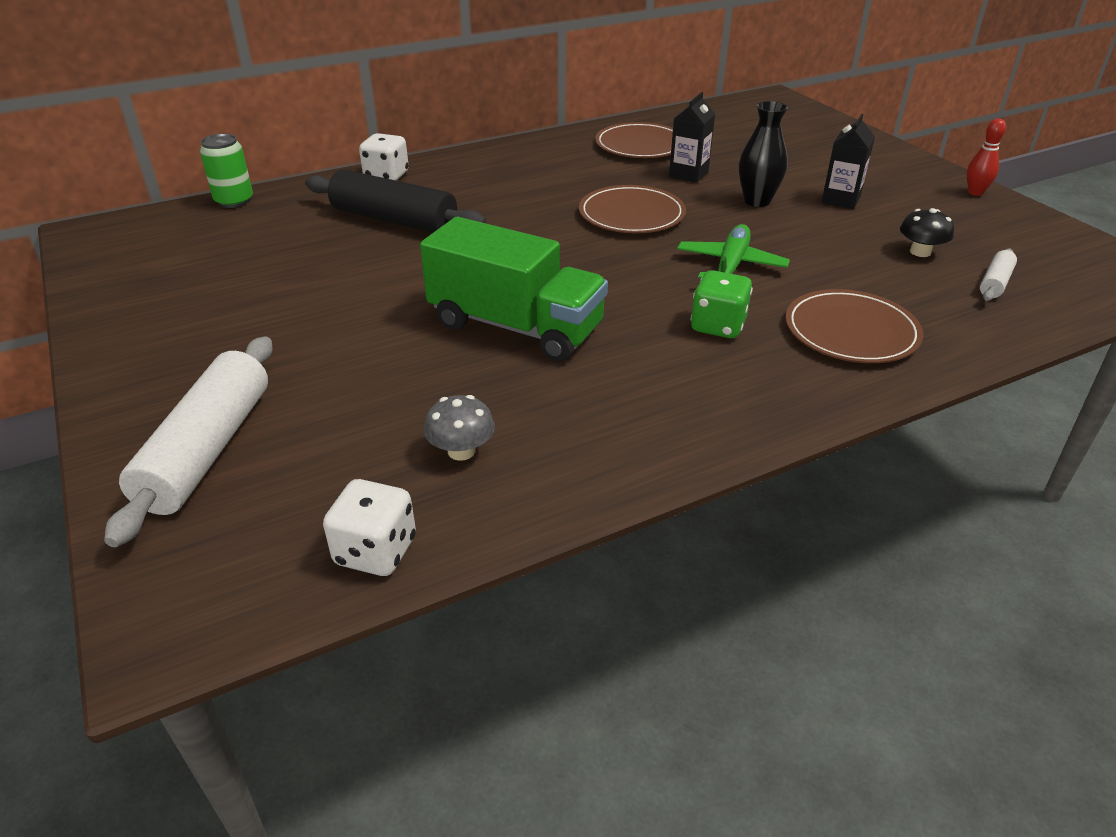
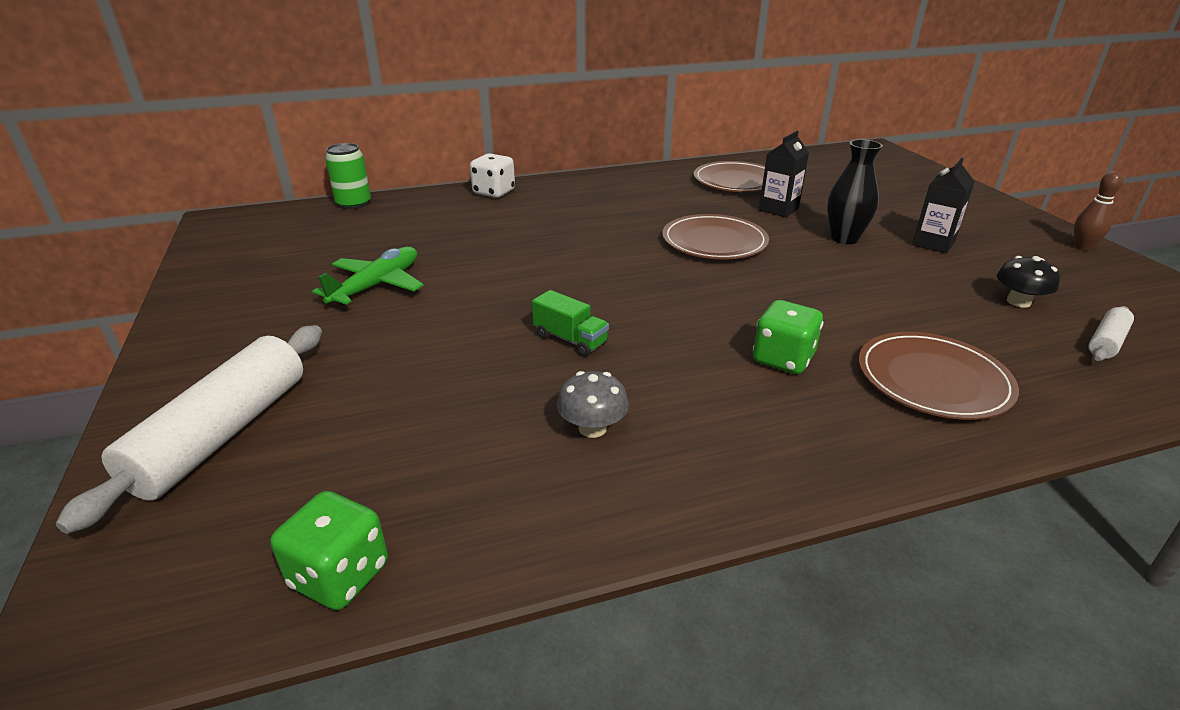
camera: 10 degrees right, 5 degrees down
(375, 551) = (340, 576): white dice -> green dice
(394, 220) = (487, 230): black rolling pin -> none
(461, 451) = (473, 467): grey mushroom -> grey mushroom (592, 428)
(516, 327) = (570, 339): green truck -> green truck, size x0.43
(730, 266) = (807, 299): green plane -> green plane (376, 286)
(975, 192) = (1082, 247): red bowling pin -> brown bowling pin

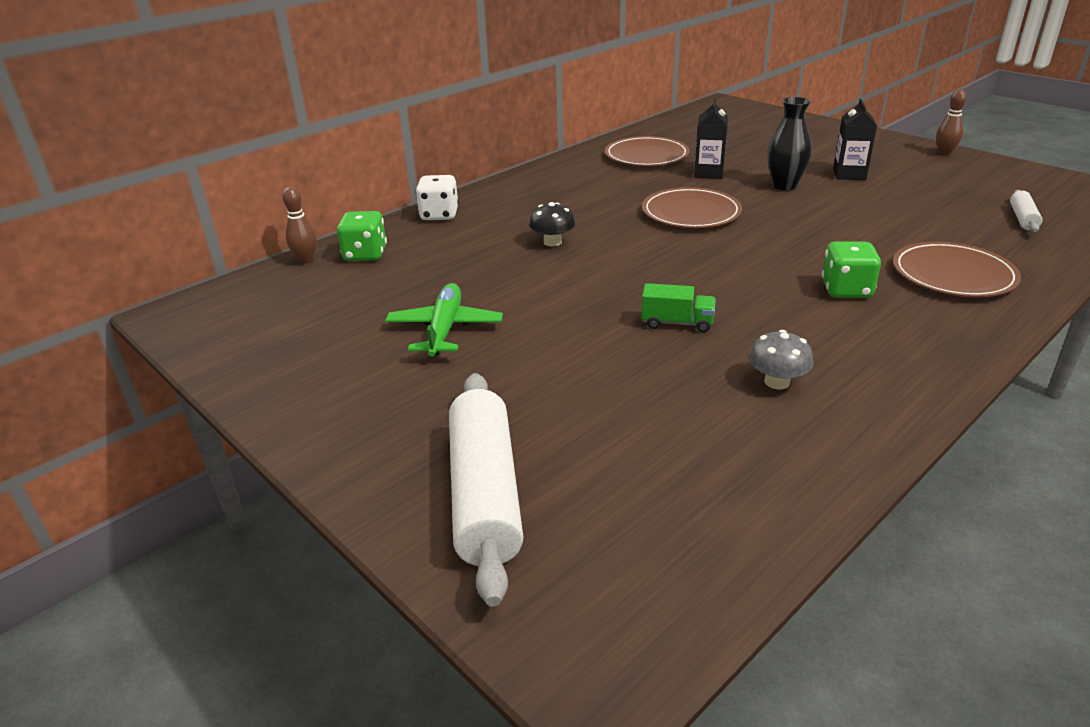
camera: 25 degrees left, 0 degrees up
(340, 576) = (731, 547): green dice -> green dice (365, 254)
(353, 204) = (306, 260): green can -> brown bowling pin
(1018, 302) = (946, 204): black mushroom -> black mushroom (552, 242)

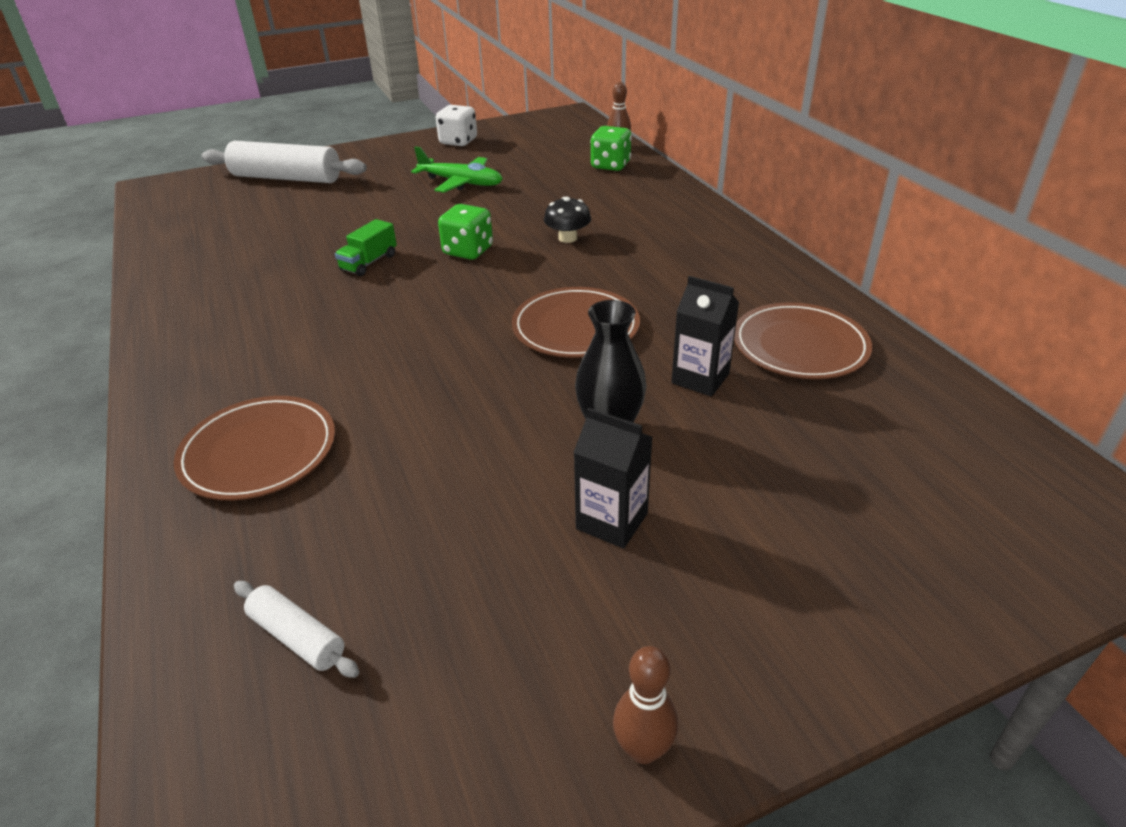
camera: 110 degrees right, 5 degrees up
(439, 215) = (674, 197): white dice -> white dice (458, 142)
(777, 382) = (251, 280): grey mushroom -> none
(846, 290) = (317, 362): green dice -> green dice (468, 251)

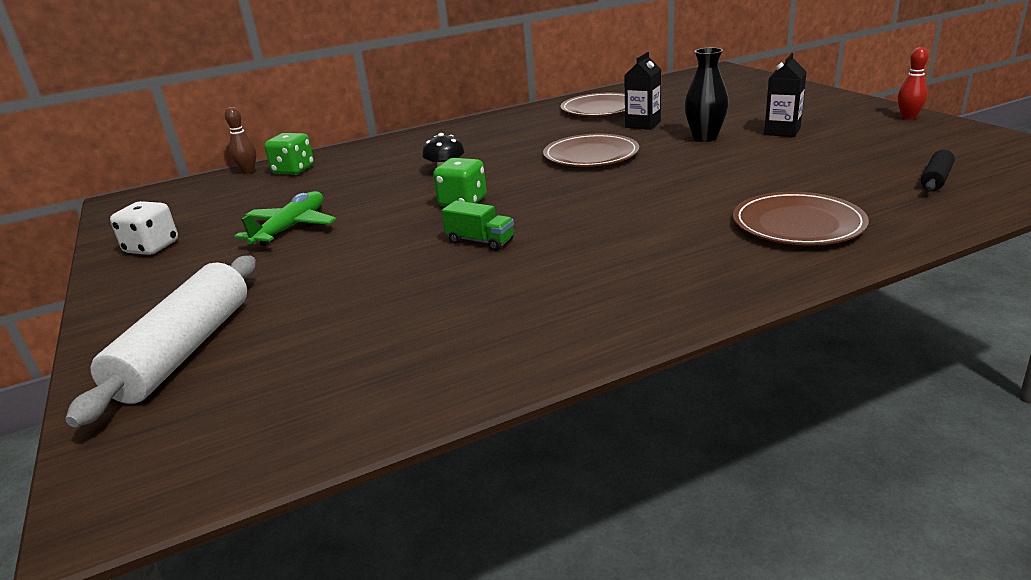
camera: 90 degrees left, 10 degrees down
(297, 637) = (936, 179): white rolling pin -> black rolling pin
(643, 749) = (908, 117): brown bowling pin -> red bowling pin

